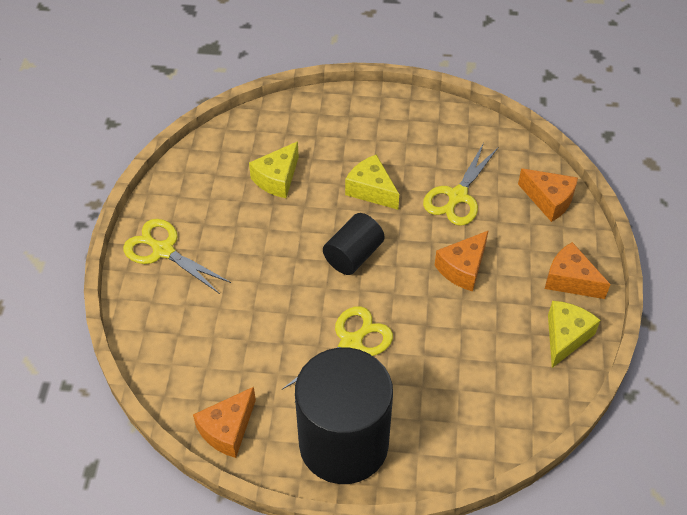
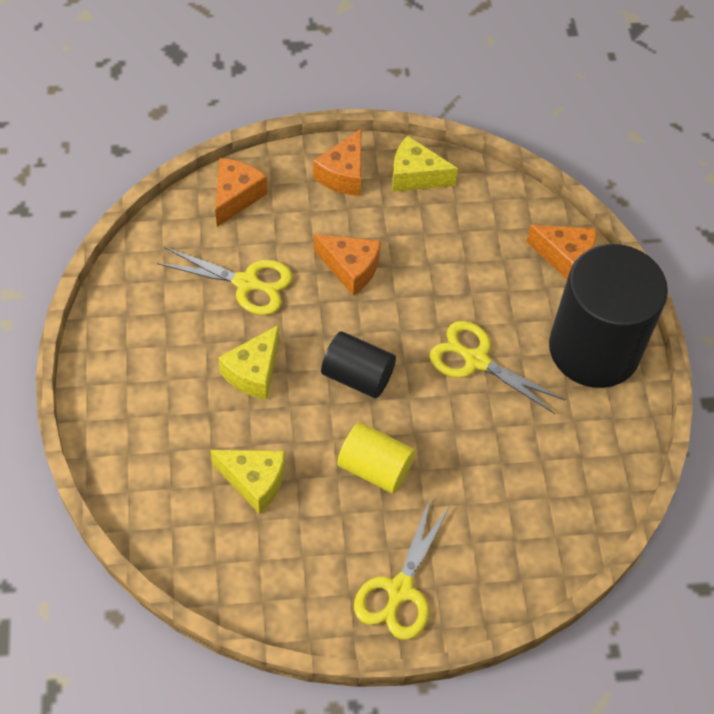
camera: 105 degrees left, 5 degrees up
(228, 429) = (615, 458): orange cheese -> orange cheese (565, 257)
(267, 253) = (375, 468): none -> yellow cylinder

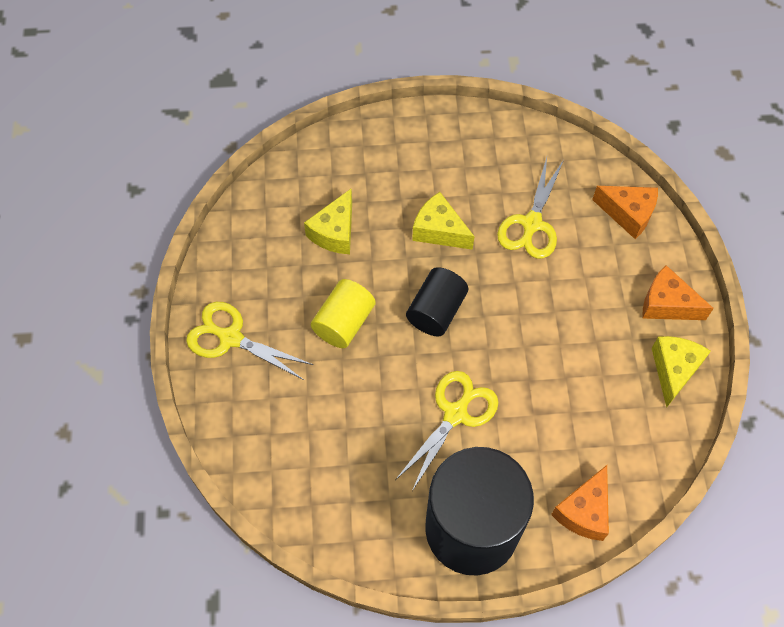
camera: 95 degrees right, 5 degrees up
(350, 268) = (554, 308): orange cheese -> none

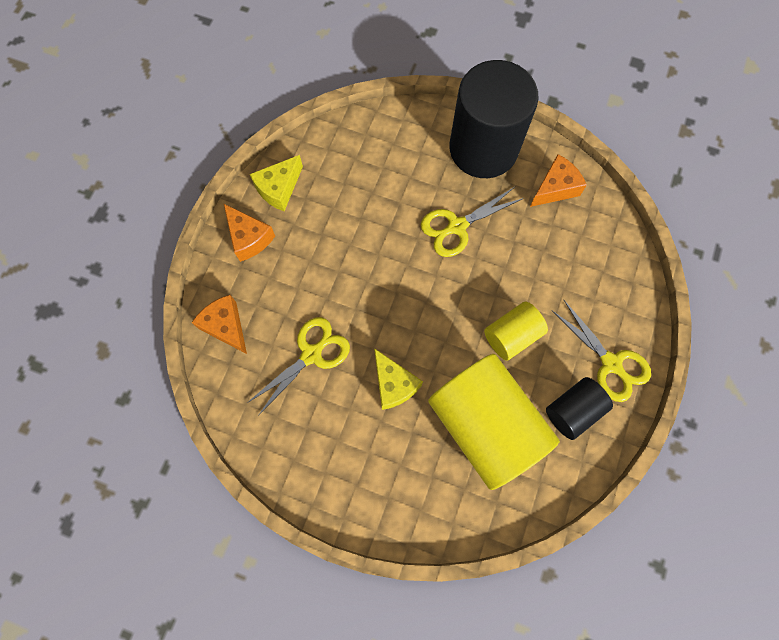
camera: 155 degrees left, 10 degrees up
(335, 232) = (485, 425): yellow cheese -> yellow cylinder
(436, 311) = (432, 312): black cylinder -> black cylinder (573, 411)
(584, 511) = (402, 127): orange cheese -> orange cheese (555, 188)

